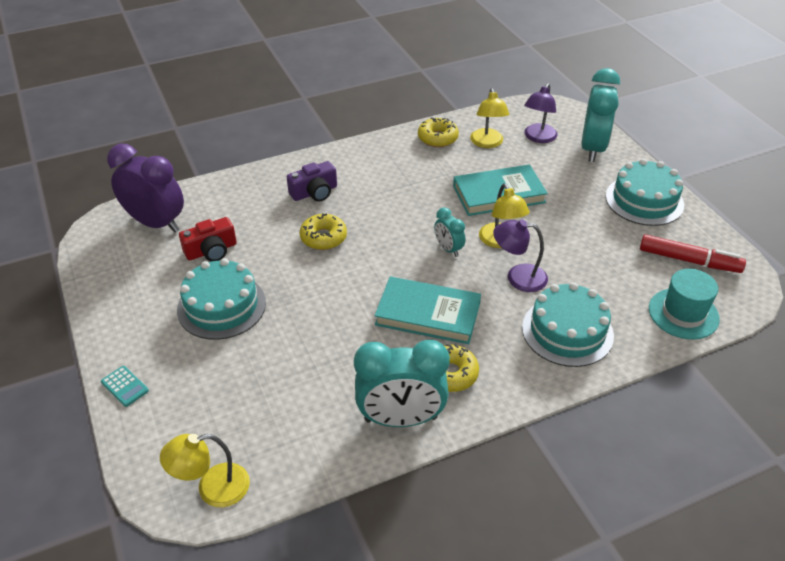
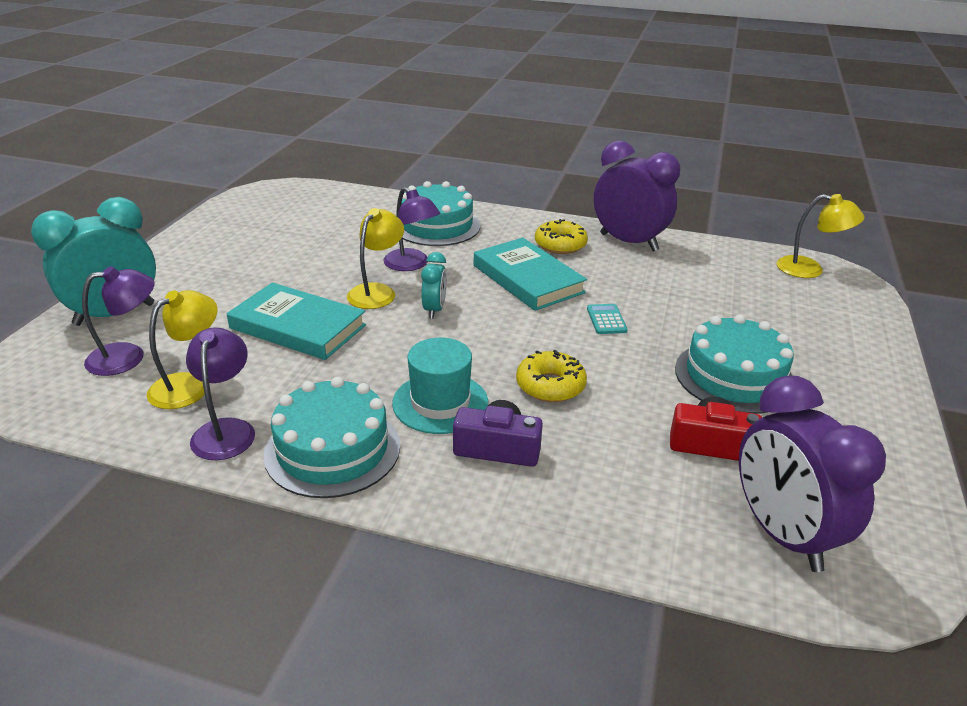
camera: 140 degrees left, 10 degrees down
(125, 386) = (878, 357): turquoise calculator -> turquoise calculator (606, 320)
(401, 419) = (628, 242): turquoise clock -> purple clock
(437, 138) = (226, 430): yellow donut -> purple lamp
(644, 200) = (195, 256): turquoise cake -> turquoise cake (332, 449)
(683, 313) = (341, 199): turquoise hat -> turquoise hat (440, 403)
(689, 260) = (268, 214): red marker -> none

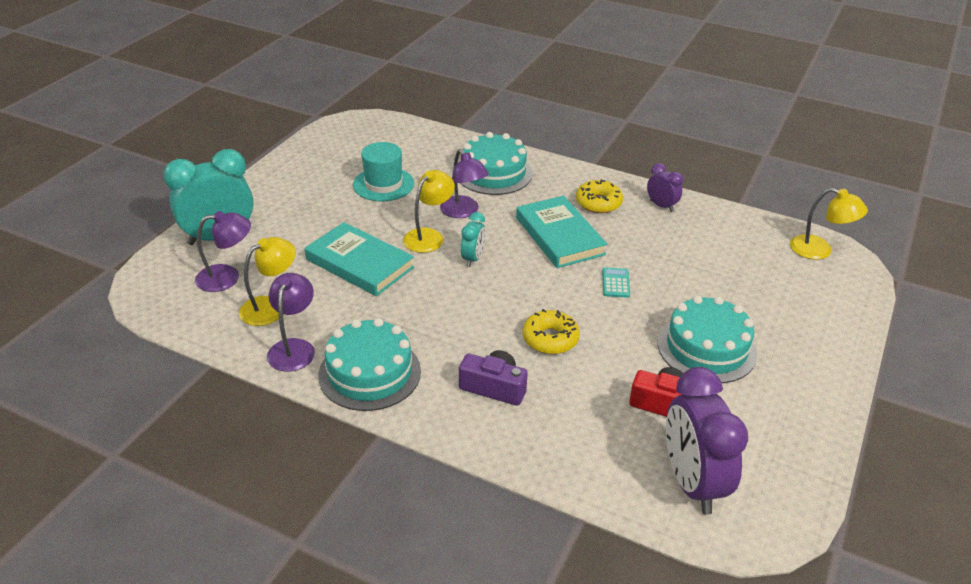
camera: 10 degrees right, 5 degrees up
(440, 403) = (459, 344): turquoise hat -> turquoise hat (383, 184)
(628, 242) = (661, 206): purple clock -> purple clock, size x0.50

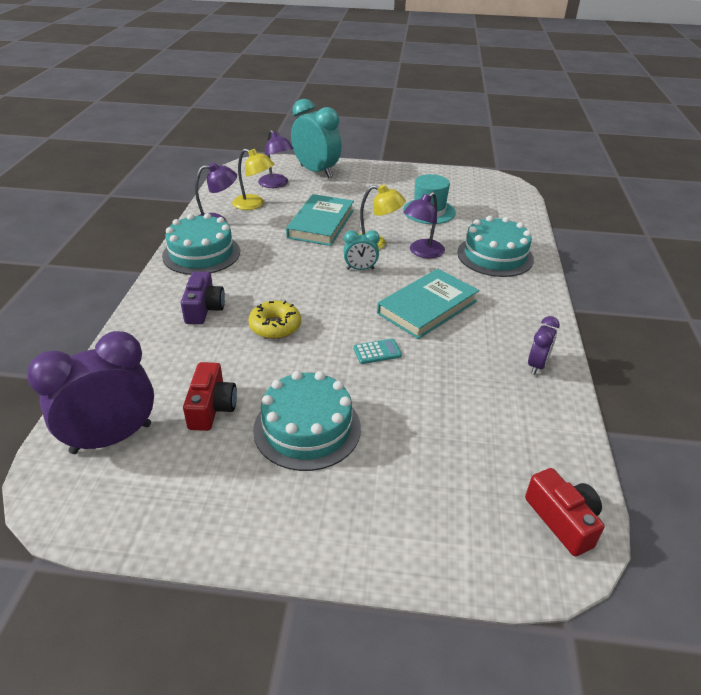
camera: 70 degrees right, 0 degrees up
(598, 203) = (502, 322): yellow donut -> none
(819, 250) = (562, 520): yellow lamp -> red camera

